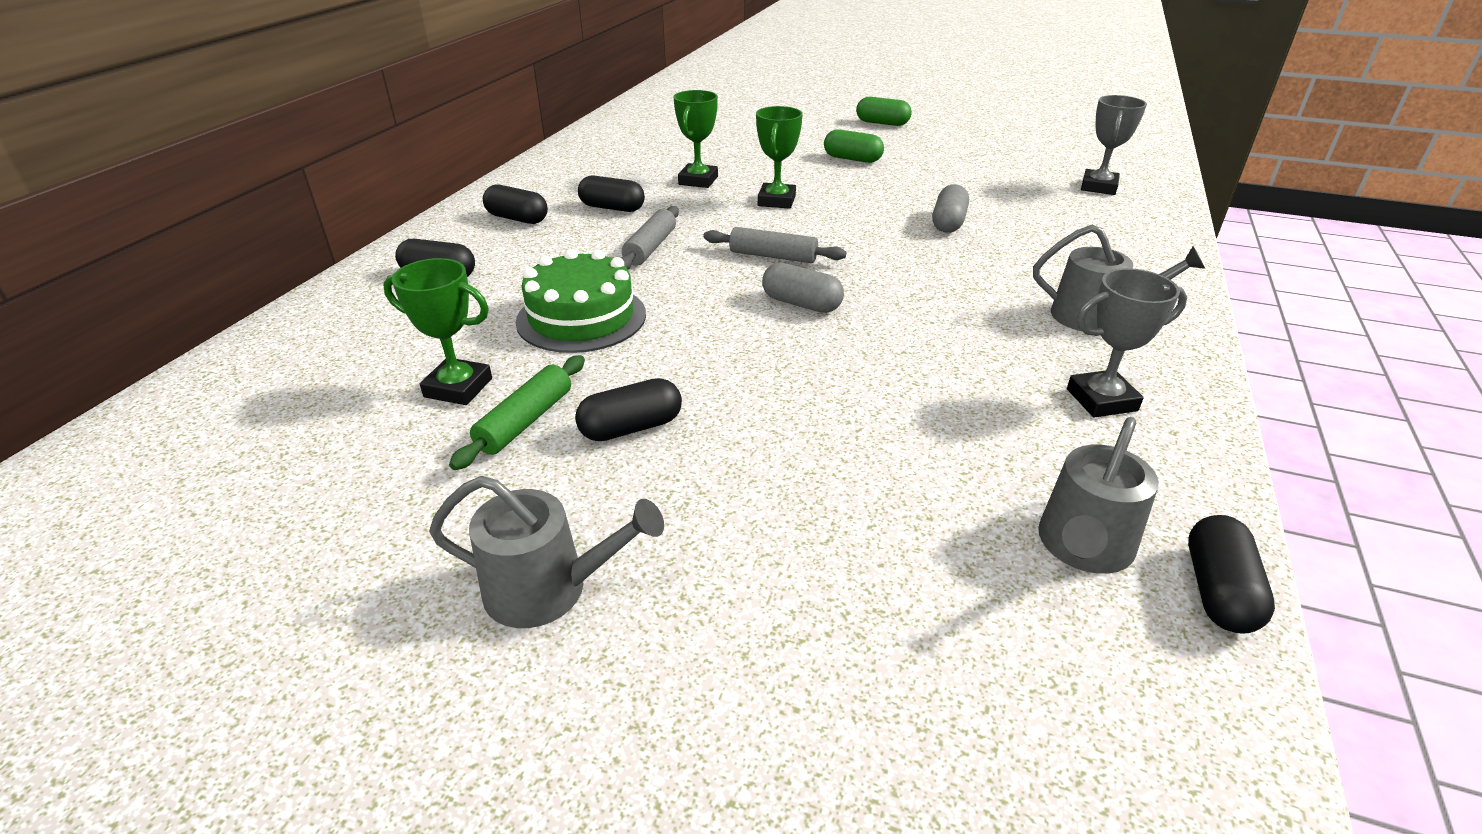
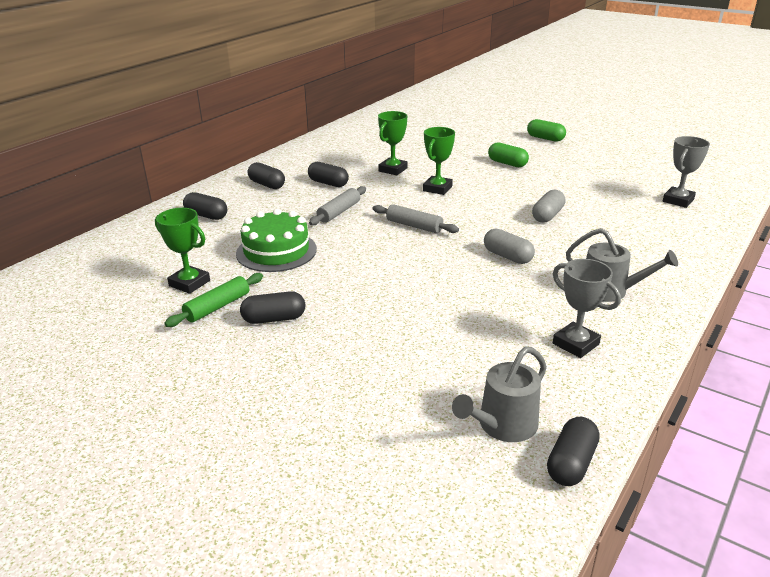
camera: 15 degrees right, 5 degrees down
(547, 589) = (190, 395): grey watering can -> none
(801, 304) = (415, 258): grey capsule -> grey capsule (507, 256)
(1101, 400) = (575, 344): grey trophy -> grey trophy turned 45 degrees clockwise

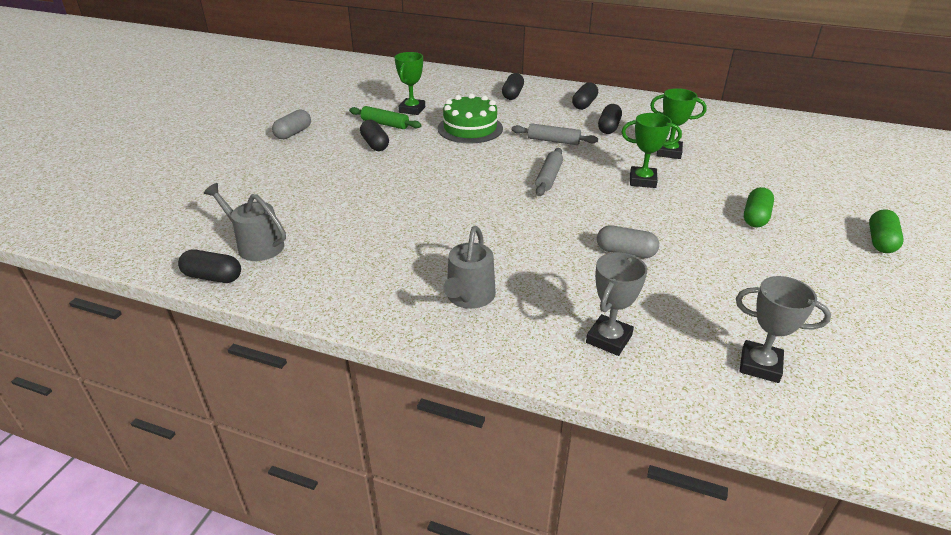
camera: 75 degrees right, 5 degrees up
(507, 256) = (513, 232): grey capsule -> grey capsule (293, 133)
(575, 344) = (367, 276): grey trophy -> grey trophy (609, 339)

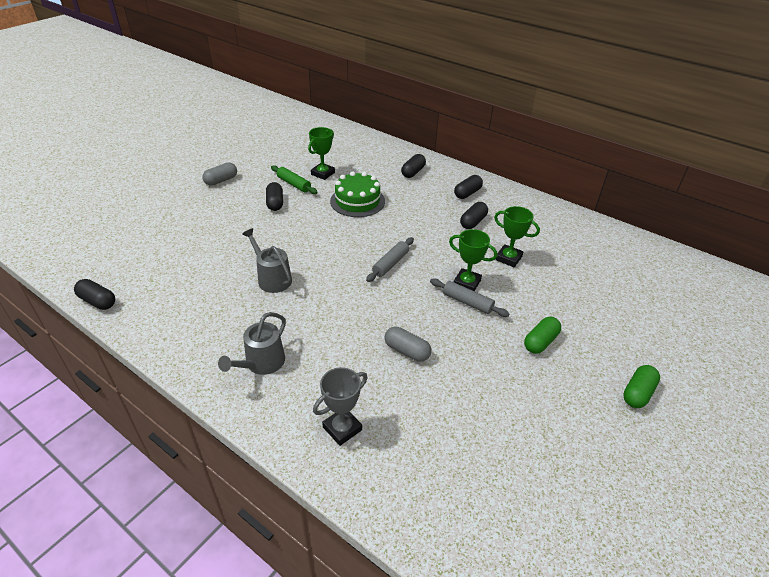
camera: 15 degrees right, 5 degrees up
(256, 245) = (140, 280): grey watering can -> grey watering can (272, 279)
(553, 141) = (417, 227): grey rolling pin -> grey rolling pin (467, 302)
(760, 365) = (445, 485): grey trophy -> none

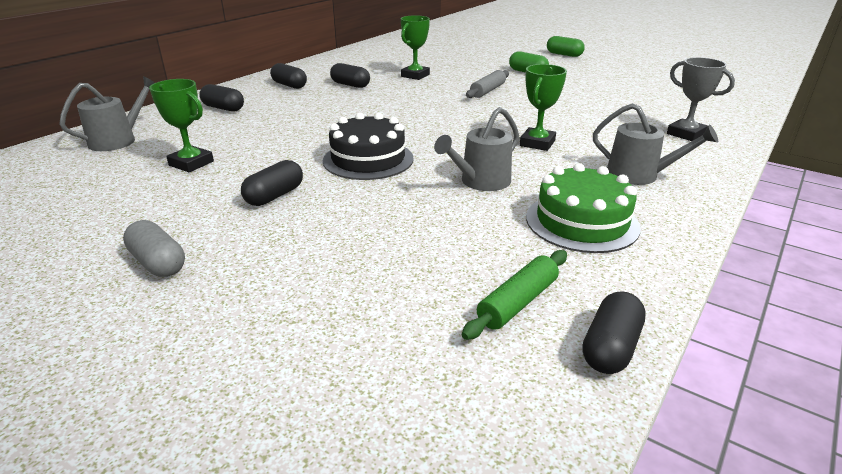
camera: 90 degrees left, 10 degrees down
(275, 203) = (275, 196): black capsule -> black capsule turned 45 degrees counterclockwise
(294, 184) = (216, 184): green rolling pin -> green rolling pin (518, 302)
(317, 233) = (368, 159): none -> black cake
(357, 201) = (288, 137): green cake -> green cake (581, 222)
(359, 147) = (118, 140): none -> grey watering can
(390, 264) = (433, 119): grey rolling pin -> none
(407, 351) = (569, 112): grey capsule -> none
(466, 283) = (458, 90): green trophy -> green trophy (537, 143)

